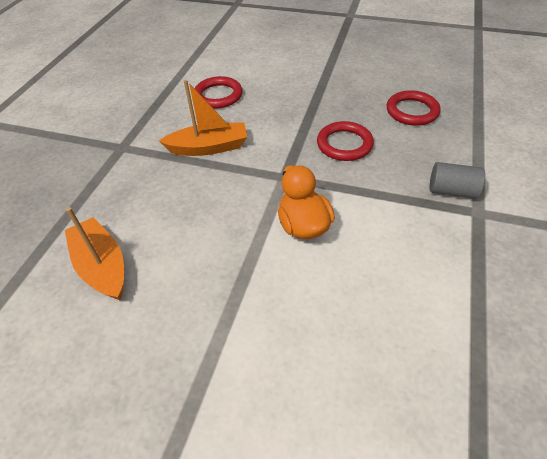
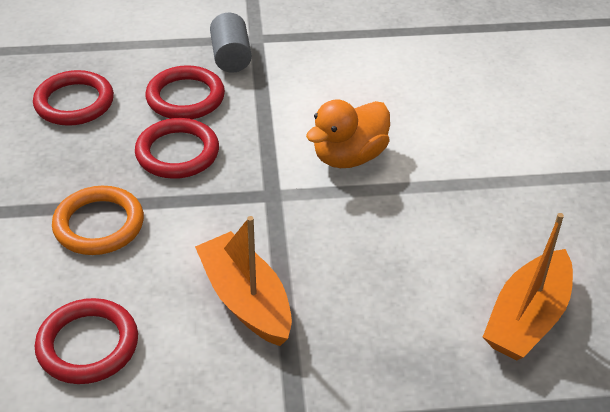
camera: 115 degrees left, 5 degrees down
(296, 107) = (99, 225): none -> orange ring
(403, 158) = (185, 97): none -> red ring

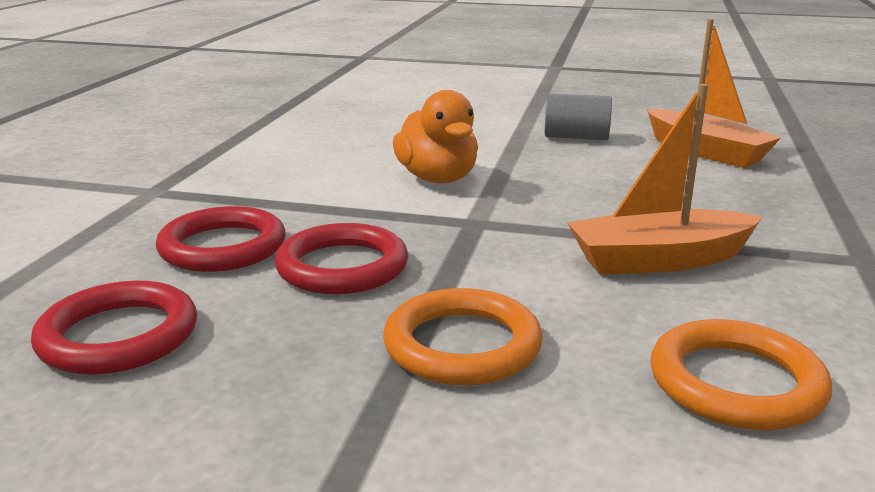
camera: 70 degrees left, 20 degrees down
(88, 345) = (736, 383): red ring -> orange ring
(231, 57) = (171, 209): grey cylinder -> grey cylinder (576, 137)

